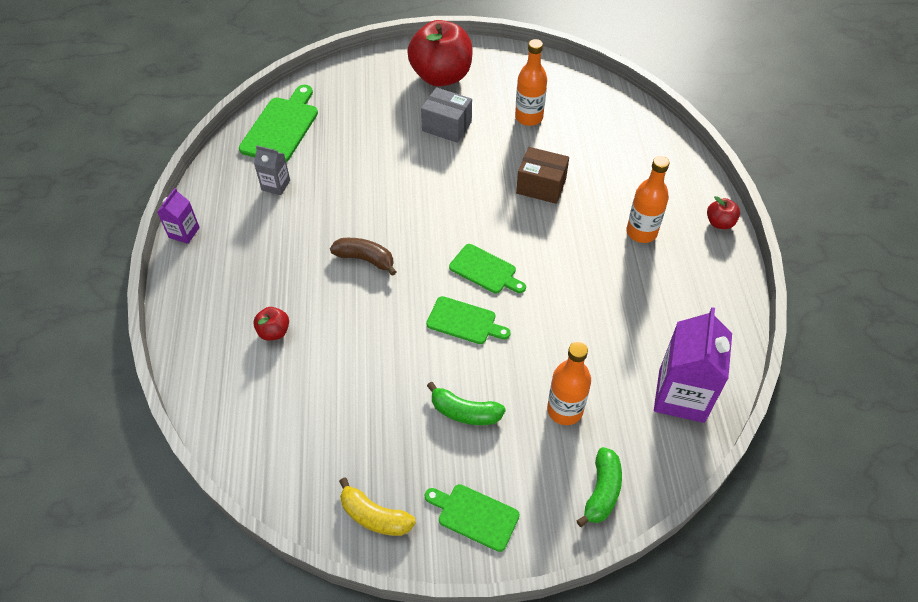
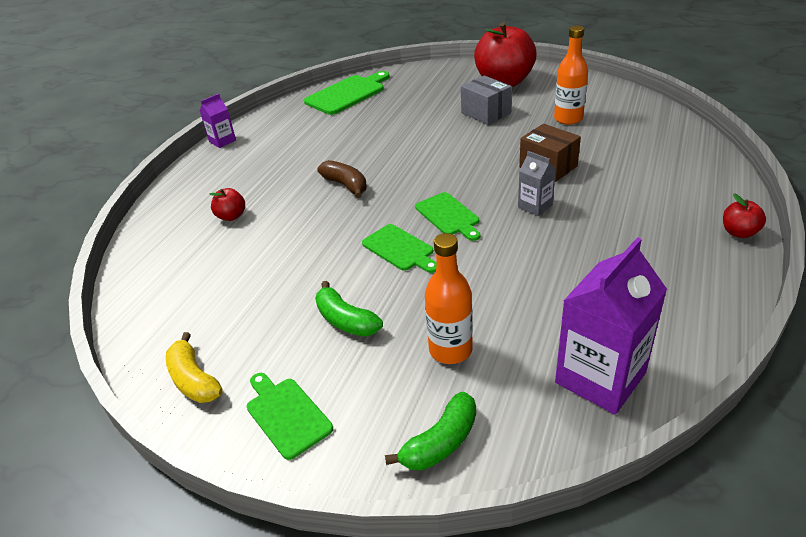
camera: 30 degrees right, 15 degrees down
(276, 185) = (314, 126): grey carton -> grey carton (535, 206)
(641, 232) = (636, 221): orange bottle -> none

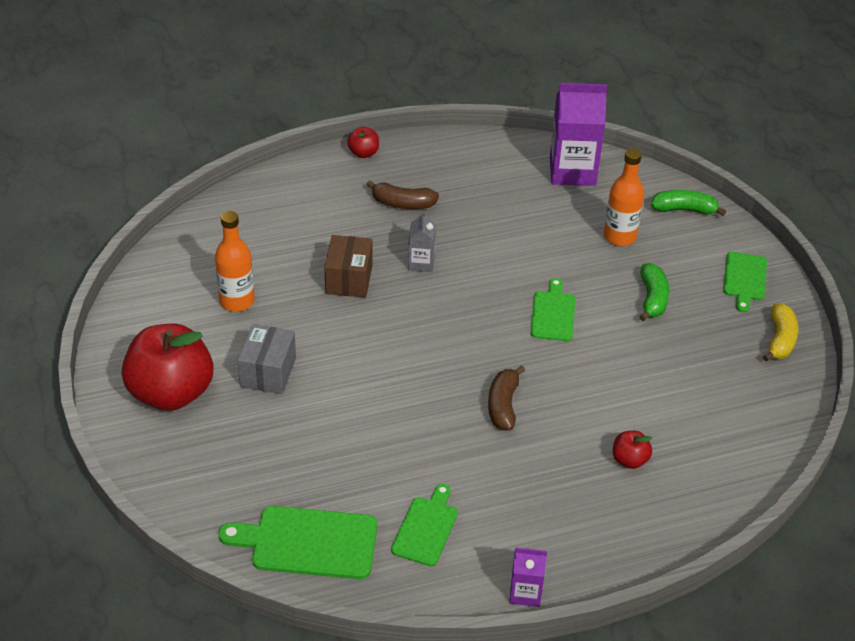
camera: 135 degrees left, 5 degrees up
(448, 216) = (483, 307): green cutting board -> green cutting board (426, 528)
(630, 226) = (402, 204): none -> brown banana

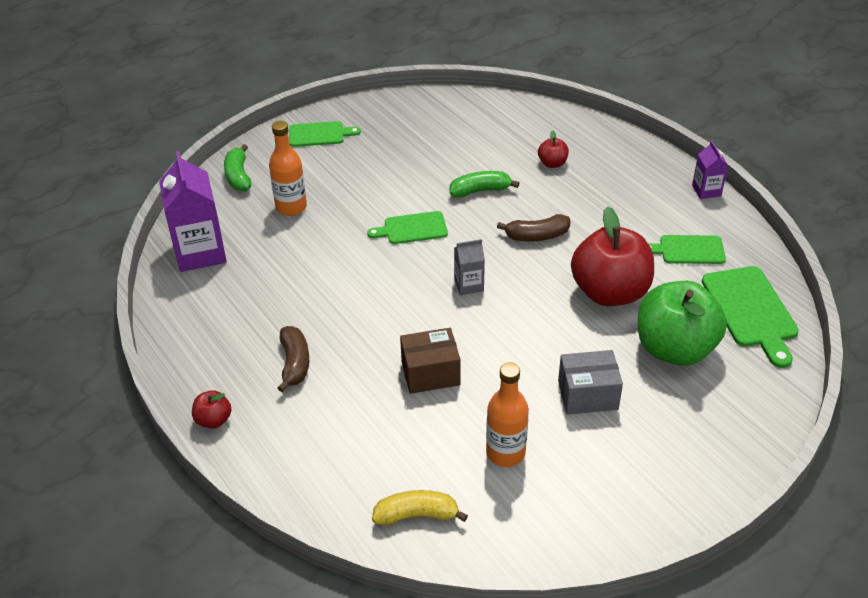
camera: 105 degrees left, 0 degrees up
(171, 393) = (658, 460): red apple -> red apple (610, 292)
(289, 456) = (674, 348): none -> green apple
(421, 263) = (382, 327): grey carton -> grey carton (469, 285)
(652, 299) = (366, 177): green banana -> green banana (480, 190)
(780, 340) = (384, 111): yellow banana -> yellow banana (416, 515)

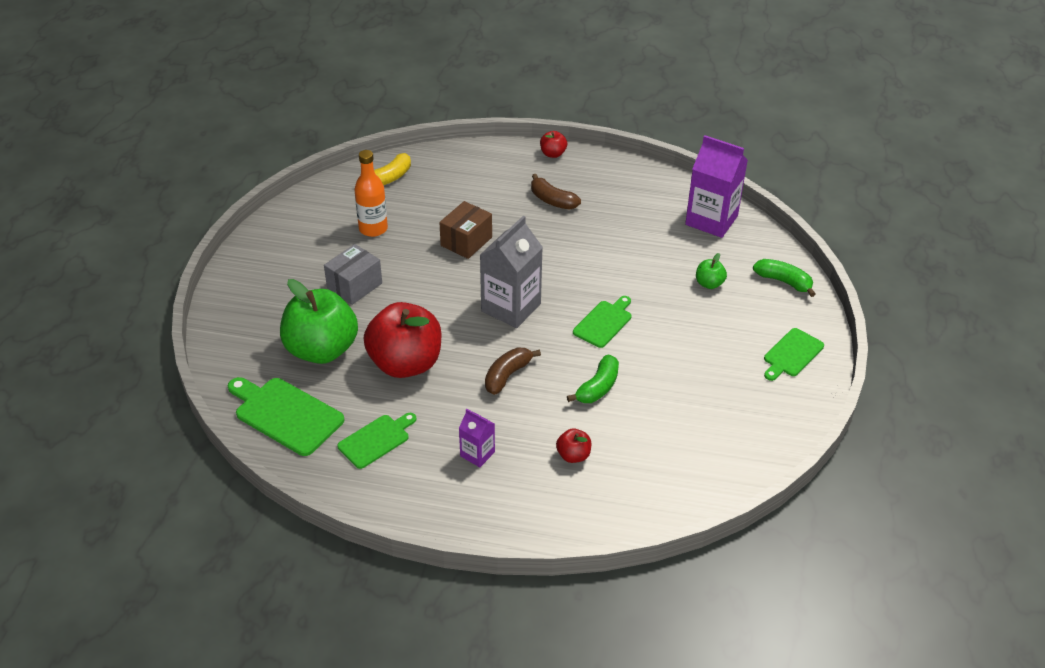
camera: 135 degrees right, 0 degrees up
(291, 207) = (709, 284): orange bottle -> green apple
(469, 285) = (511, 307): grey carton -> grey carton, size x1.95
(706, 190) = (410, 517): purple carton -> purple carton (477, 454)

